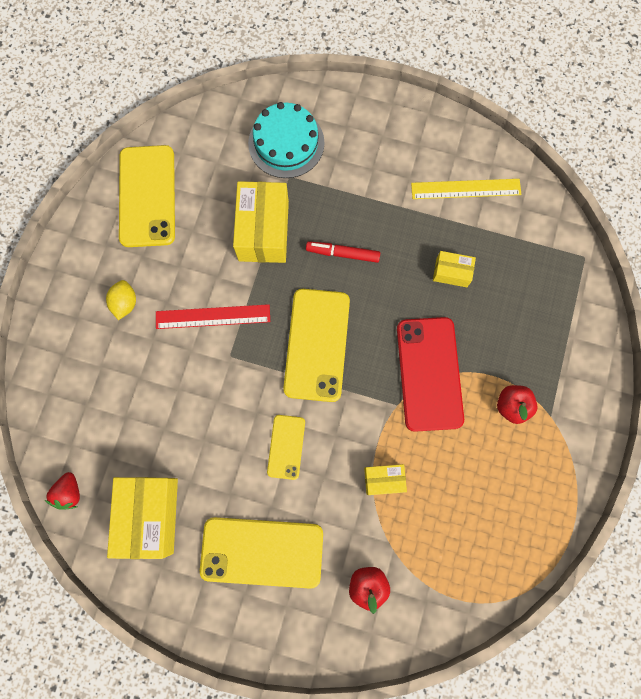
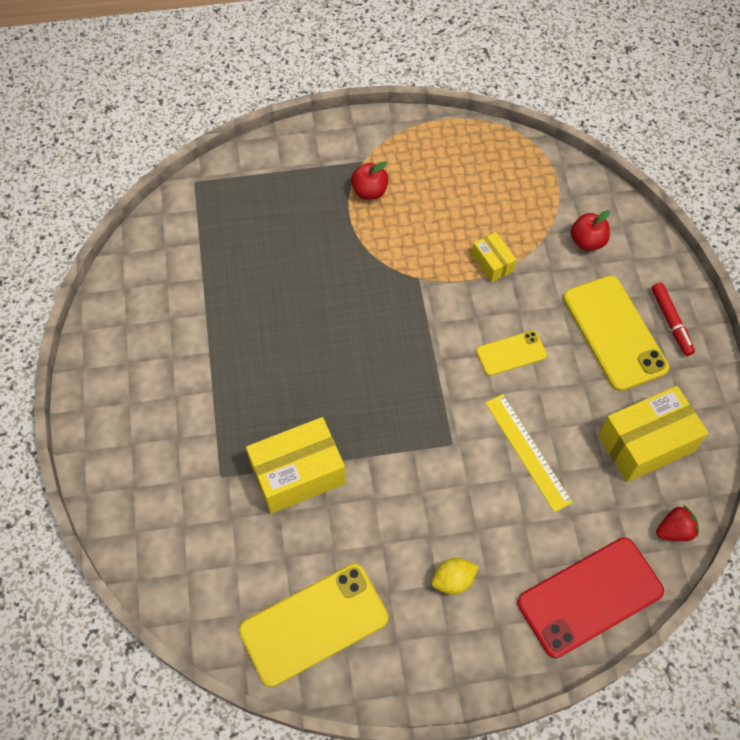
camera: 115 degrees left, 15 degrees down
(213, 316) = (420, 480): red ruler -> none
(286, 143) = (178, 498): turquoise cake -> none
(317, 344) = (397, 368): yellow phone -> none
(343, 254) = (288, 385): red marker -> red marker (671, 322)
(429, 373) = (374, 264): red phone -> red phone (590, 597)
(451, 272) = (262, 281): yellow box -> none
(466, 189) = (162, 301): yellow ruler -> yellow ruler (527, 451)

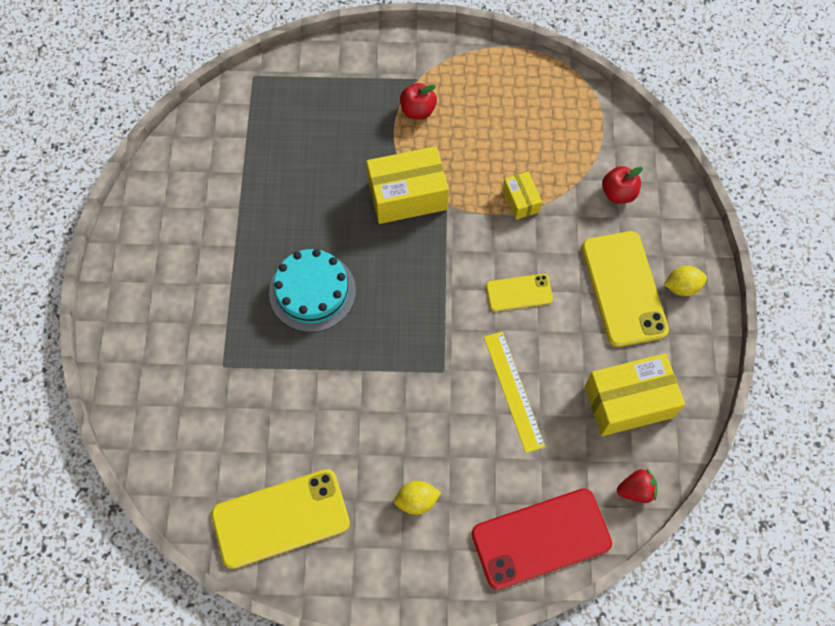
camera: 10 degrees right, 5 degrees up
(298, 474) = (294, 376): yellow box -> yellow box (407, 195)
(299, 385) = (312, 291): none -> turquoise cake
(671, 322) = (682, 287): red marker -> yellow lemon

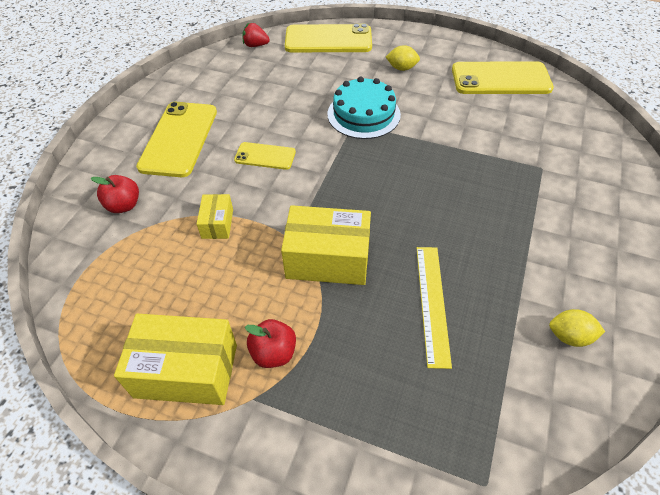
camera: 160 degrees left, 15 degrees down
(312, 291) = (450, 201): turquoise cake -> turquoise cake (363, 114)
(513, 391) = (306, 103): yellow ruler -> yellow ruler (432, 303)
(541, 538) = (328, 39): red phone -> yellow phone
(628, 401) = (228, 81): yellow box -> yellow box (186, 371)
(682, 287) = (134, 129): yellow lemon -> yellow lemon (569, 336)

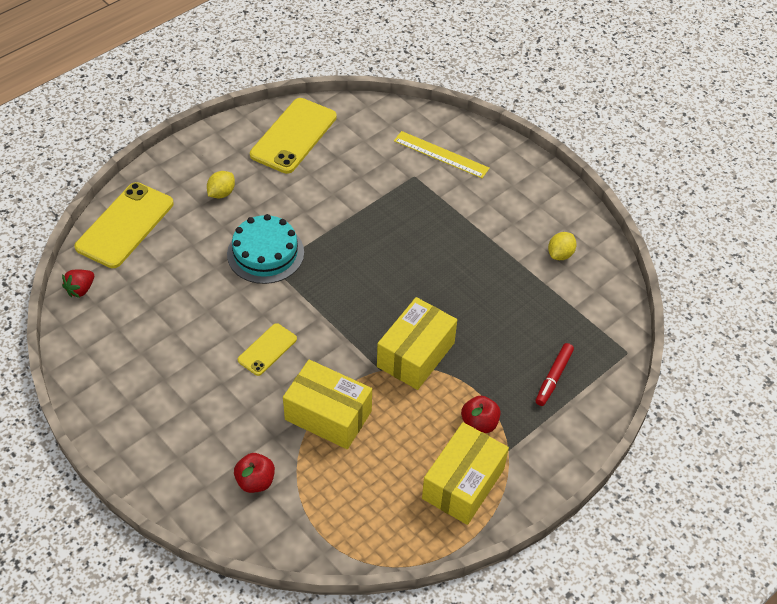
camera: 65 degrees left, 0 degrees up
(179, 139) = (190, 409): yellow phone -> none
(217, 223) = (328, 415): yellow box -> yellow box, size x1.93
(384, 406) = (553, 377): none -> red marker
(432, 303) = (493, 311): yellow ruler -> yellow ruler (441, 154)

